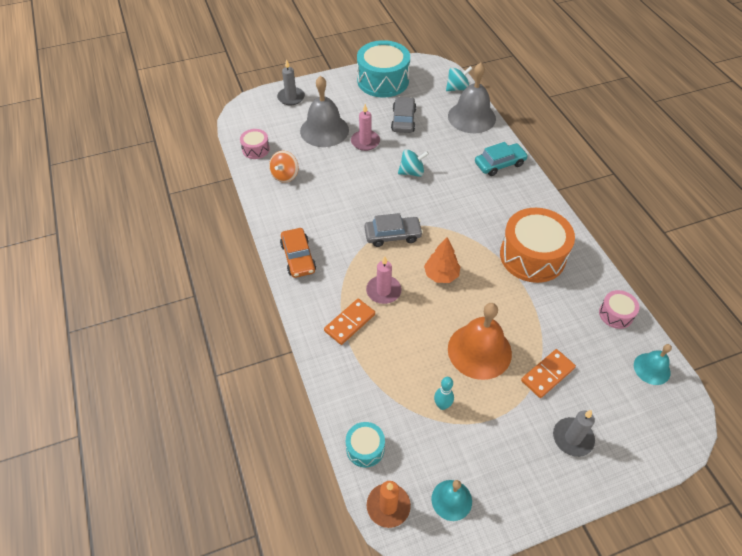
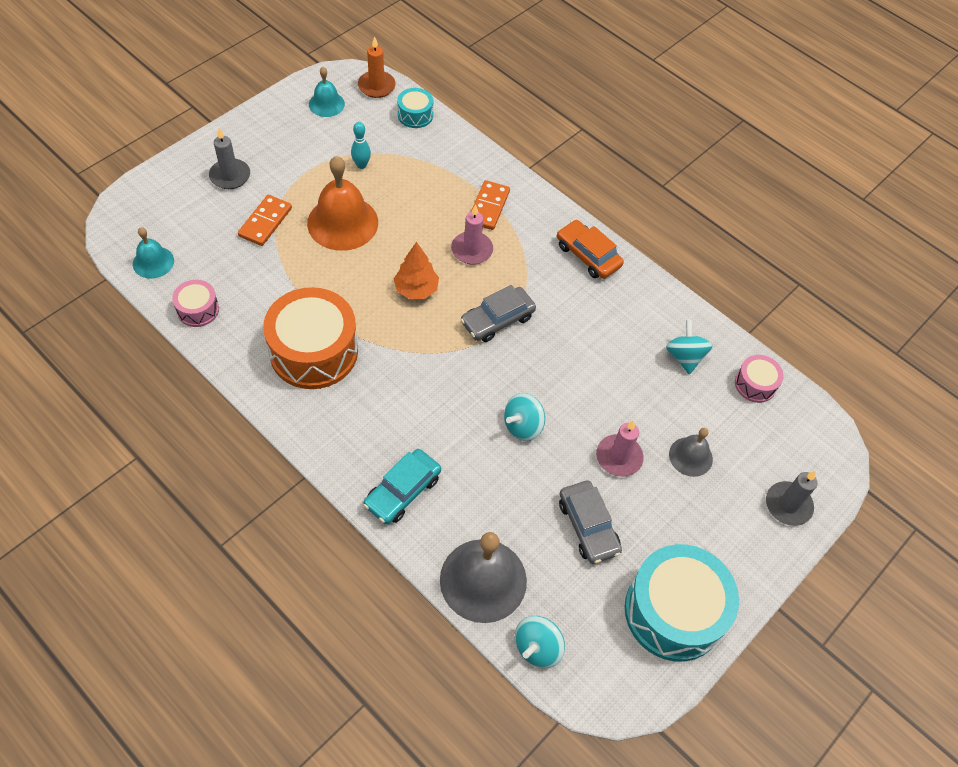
camera: 150 degrees right, 5 degrees up
(285, 175) = (684, 357): orange spinning top -> turquoise spinning top
(324, 130) = (690, 456): grey bell -> grey bell, size x0.55

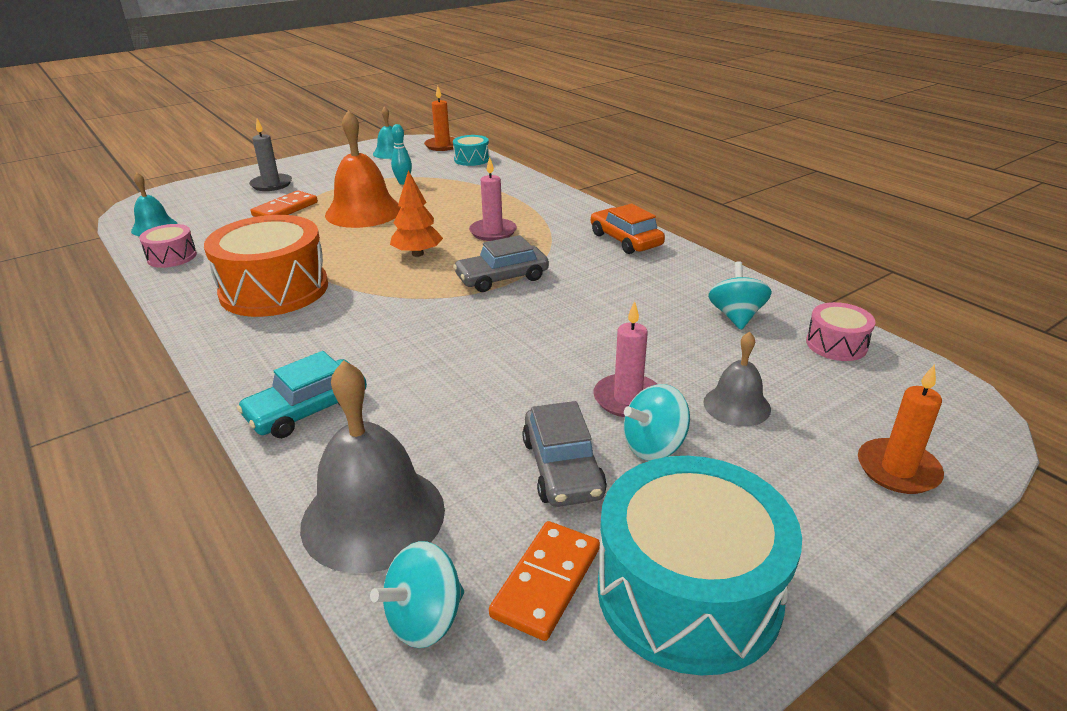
camera: 15 degrees right, 25 degrees down
(488, 207) = (523, 208): orange domino -> orange domino (546, 582)
(522, 426) = (500, 361): turquoise spinning top -> turquoise spinning top (654, 446)
(788, 505) = (898, 469): grey candle -> orange candle

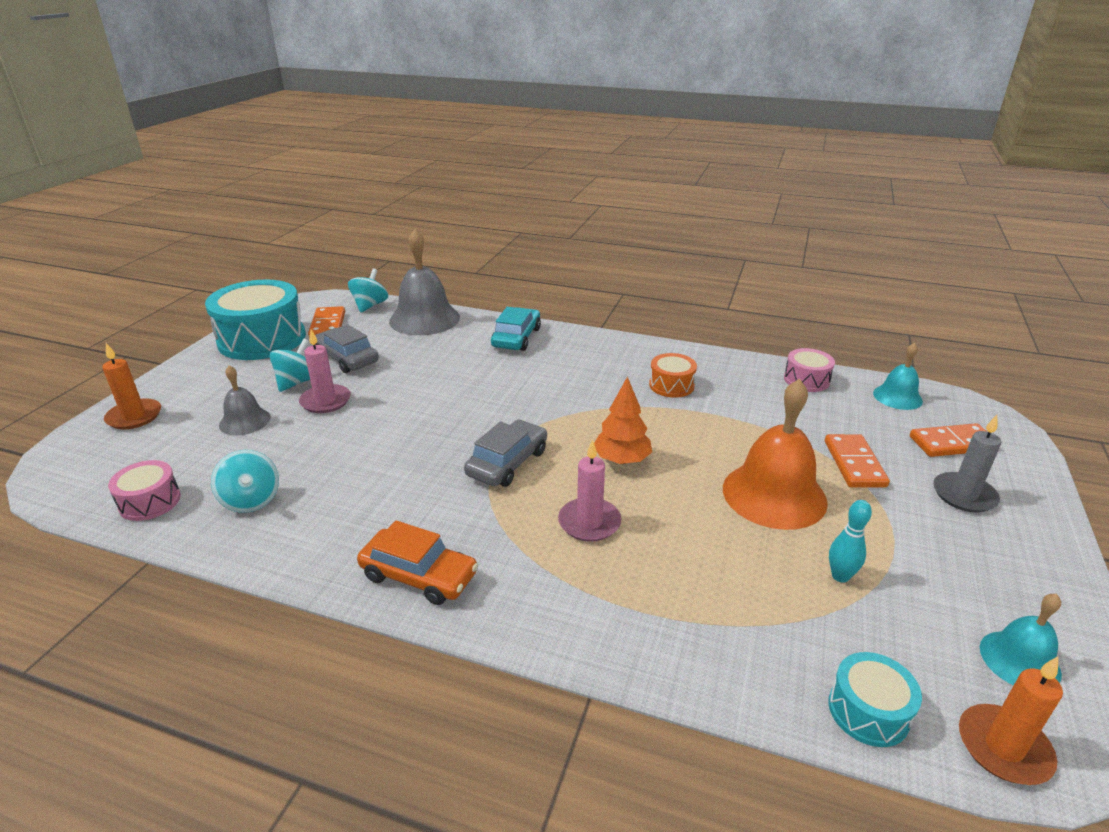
camera: 145 degrees right, 0 degrees up
(207, 200) = (952, 443): none -> orange domino
(274, 289) = (671, 385): orange drum -> orange drum, size x0.48

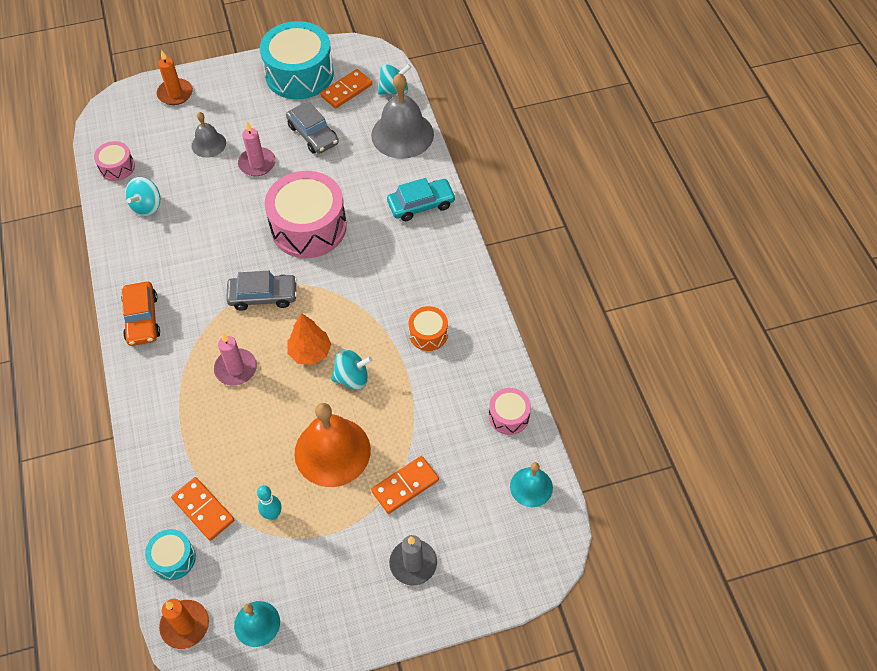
camera: 55 degrees right, 25 degrees up
(297, 382) = (265, 133): turquoise spinning top -> turquoise spinning top (352, 378)
(346, 358) = (313, 134): grey car -> grey car turned 135 degrees clockwise
(456, 401) = (308, 227): none -> pink drum
(952, 443) = (482, 542): orange domino -> orange domino (203, 510)

